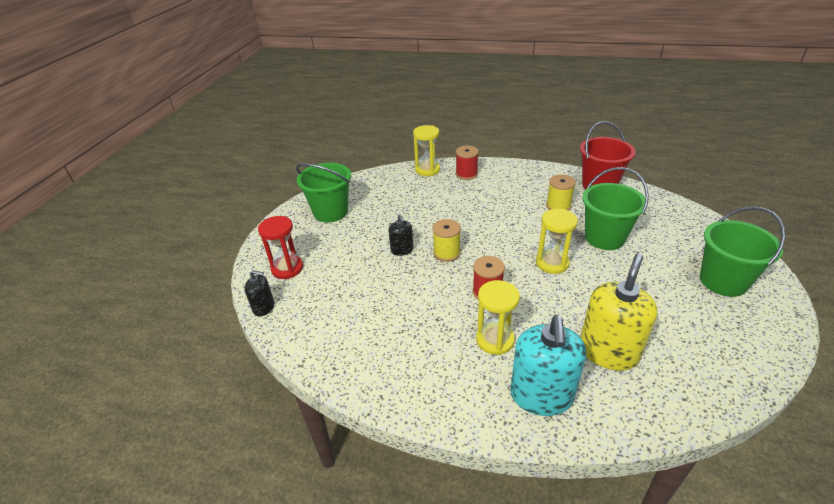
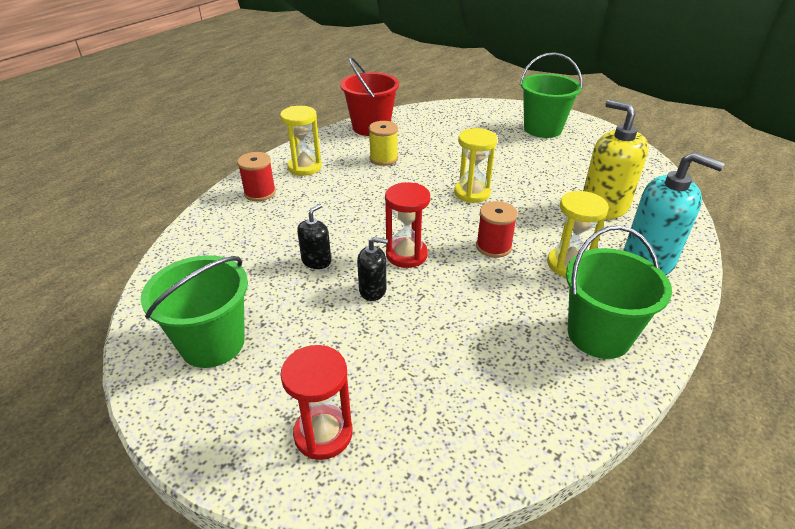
camera: 70 degrees left, 0 degrees up
(264, 307) = (407, 487): black soap dispenser -> black soap dispenser (316, 261)
(427, 170) = (212, 218): yellow hourglass -> yellow hourglass (304, 167)
(446, 253) = (406, 255): yellow spool -> red hourglass
(604, 238) = (454, 154): green bucket -> green bucket (598, 335)

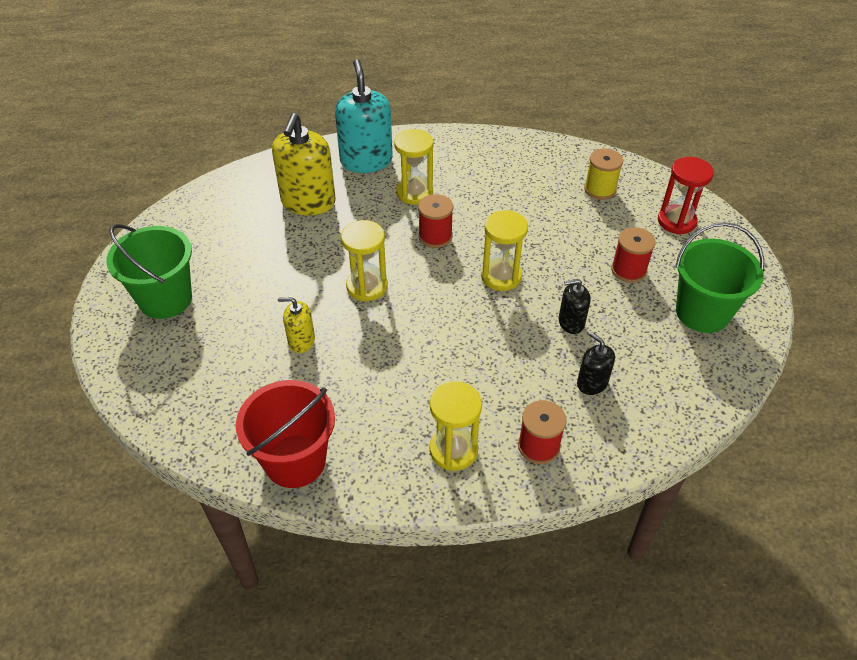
camera: 130 degrees left, 10 degrees up
(316, 334) = (628, 270): none -> red spool
(373, 290) = (559, 270): black soap dispenser -> black soap dispenser (592, 383)
(383, 158) = (365, 392): yellow spool -> yellow spool (600, 189)
(406, 255) = (501, 276): red hourglass -> yellow hourglass
(451, 155) = (301, 341): none -> yellow soap dispenser
(598, 335) = (474, 158): green bucket -> none

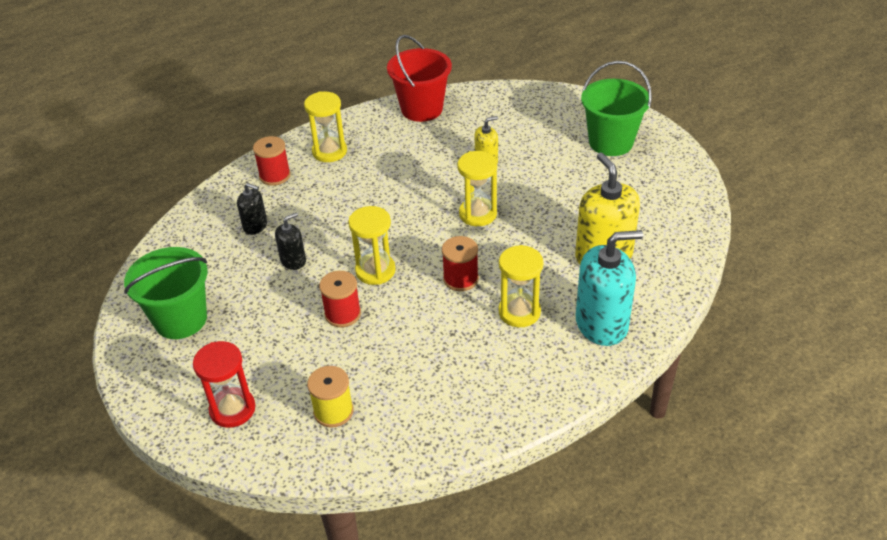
camera: 150 degrees right, 5 degrees down
(366, 161) = (601, 324): turquoise soap dispenser -> turquoise soap dispenser turned 60 degrees counterclockwise
(628, 270) = (263, 329): red spool -> red spool (343, 314)

